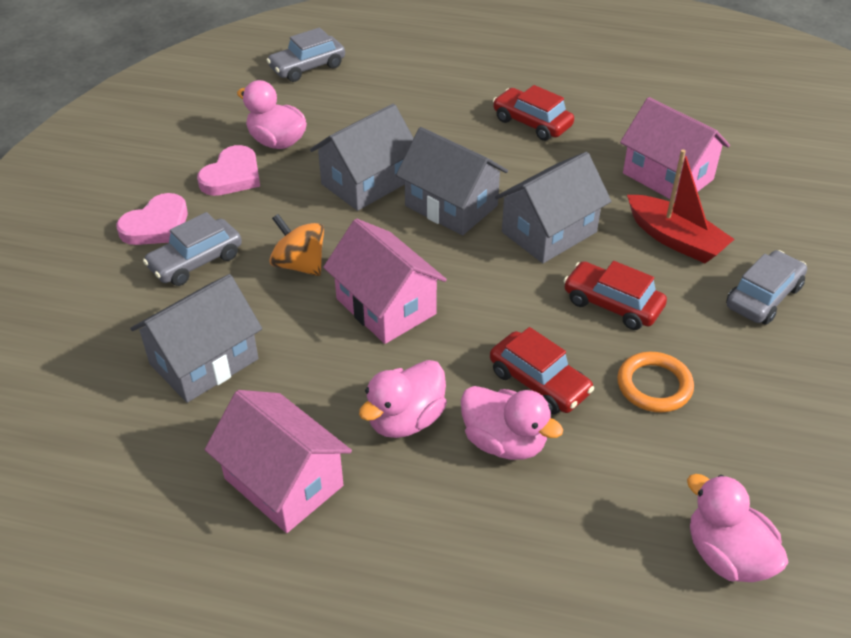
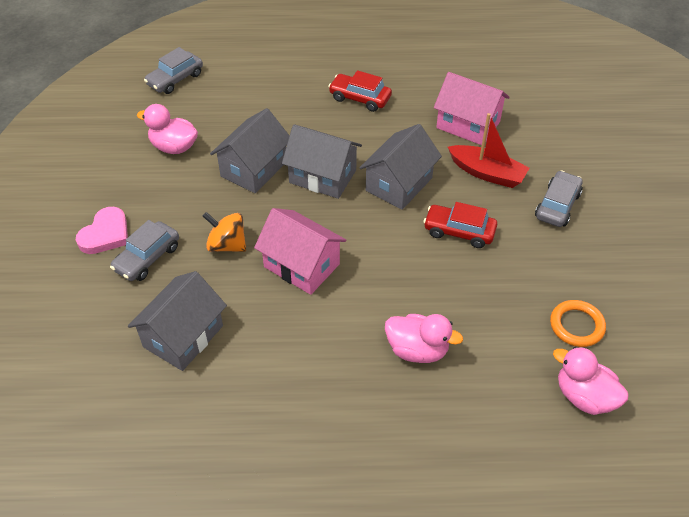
camera: 15 degrees left, 5 degrees up
(232, 176) = (149, 182): pink heart -> none
(283, 482) = (274, 414): pink house -> none
(405, 420) = (344, 349): pink duck -> none
(539, 382) = (427, 301): red car -> none
(654, 385) = (504, 286): orange ring -> orange ring (576, 325)

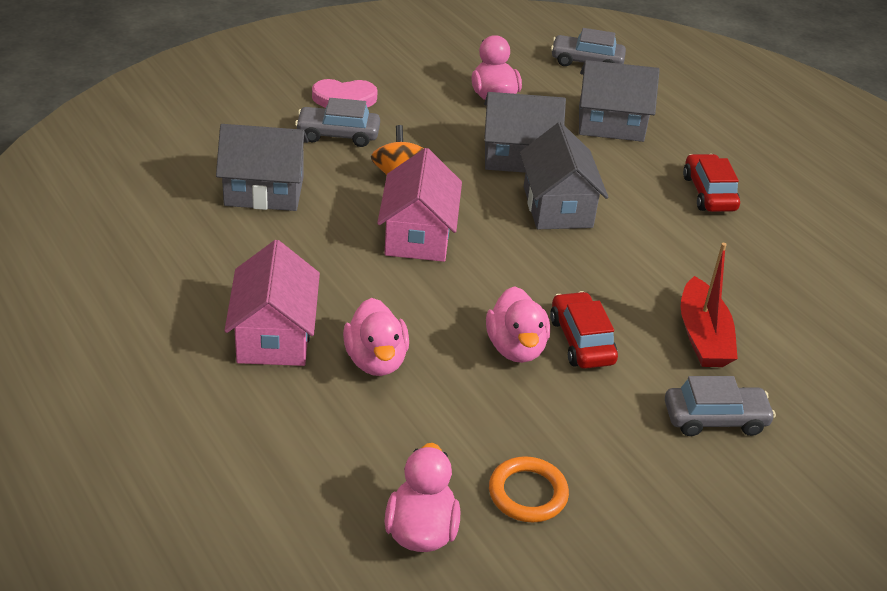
camera: 55 degrees right, 10 degrees down
(399, 184) = (606, 268): grey house -> grey house (610, 124)
(447, 268) = (516, 347): none -> pink duck
(468, 125) = (768, 294): pink house -> pink house (274, 336)

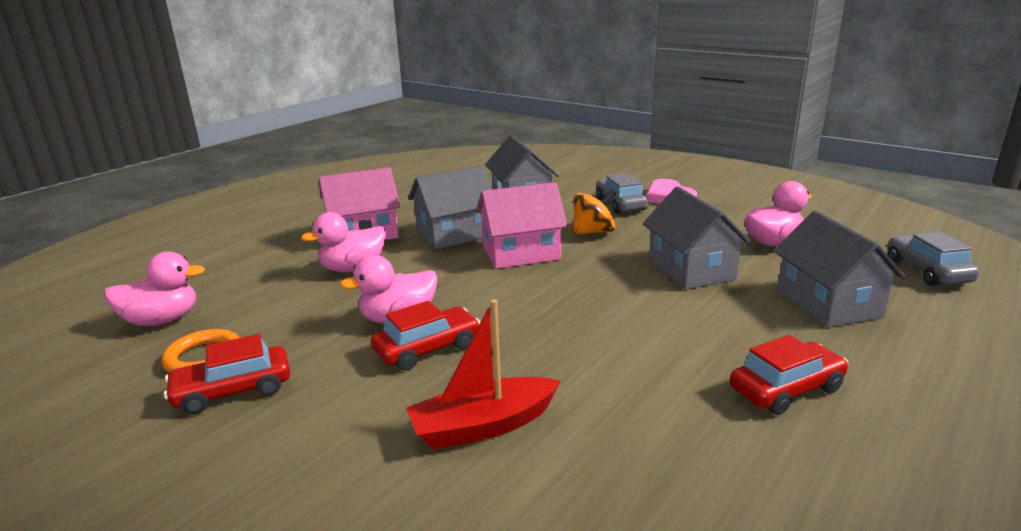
camera: 75 degrees right, 15 degrees down
(557, 207) = (633, 301): grey house -> grey house (454, 234)
(600, 473) = (233, 391): none -> red car
(715, 419) = (334, 456): grey car -> none

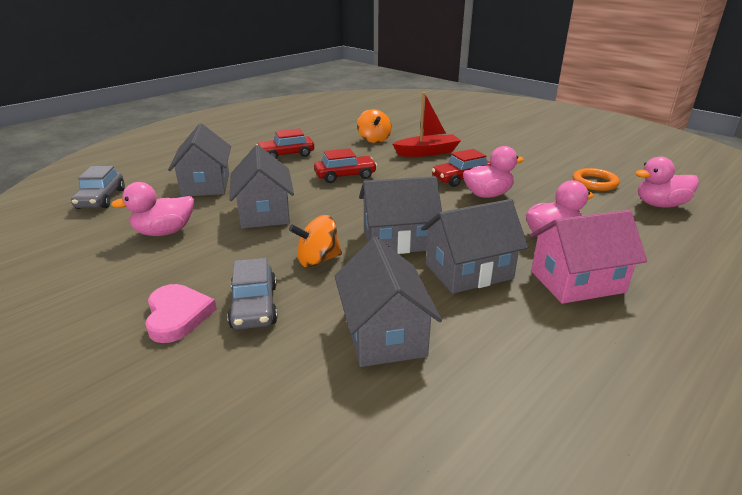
camera: 175 degrees left, 5 degrees up
(233, 391) = (557, 169): red car -> red car (345, 176)
(521, 253) = (398, 240): pink house -> grey house
(625, 478) = (374, 139): none -> orange spinning top

